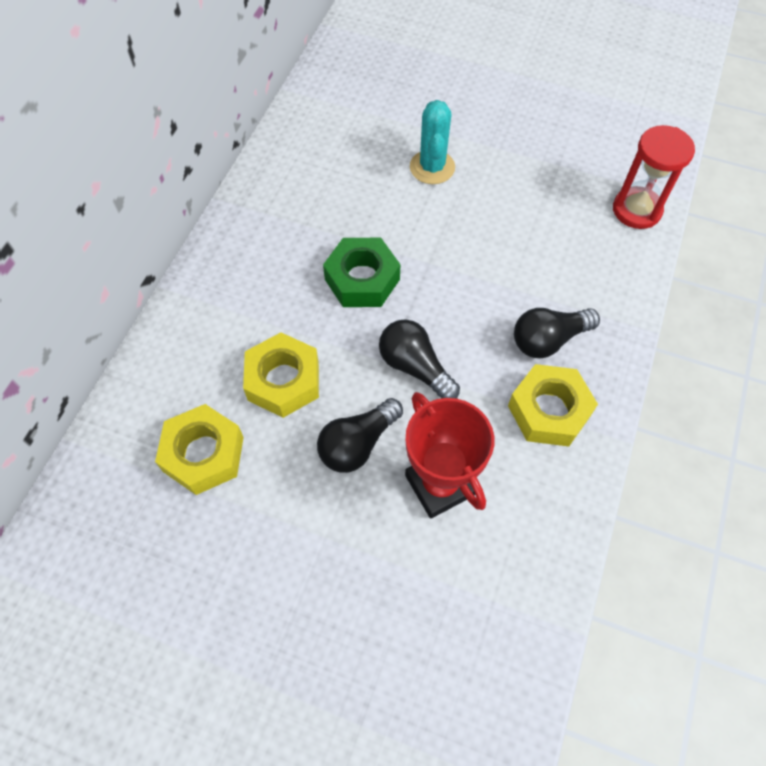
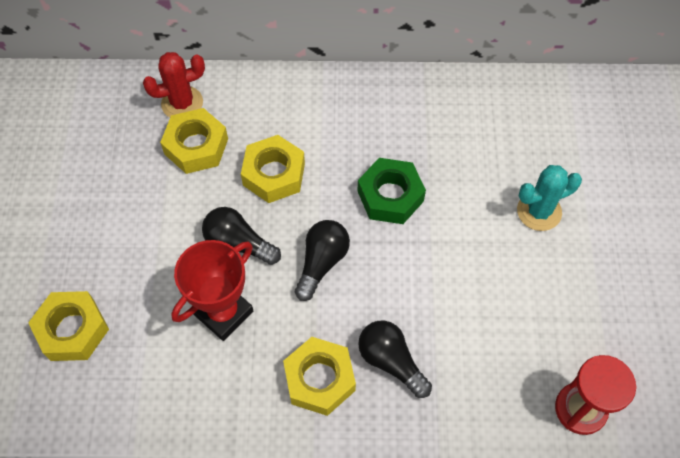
camera: 70 degrees right, 0 degrees up
(131, 453) = (182, 103): none -> red cactus
(401, 673) = (72, 330): none -> yellow nut

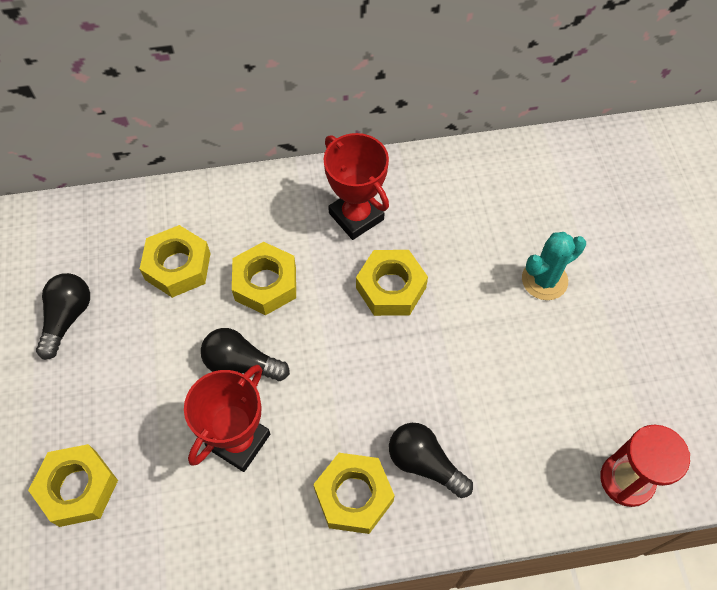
camera: 10 degrees left, 0 degrees up
(182, 103) = (154, 222): red cactus -> none
(322, 262) = (333, 369): black light bulb -> black light bulb (67, 318)
(370, 125) = (356, 216): none -> red trophy
(390, 196) = (391, 288): green nut -> yellow nut

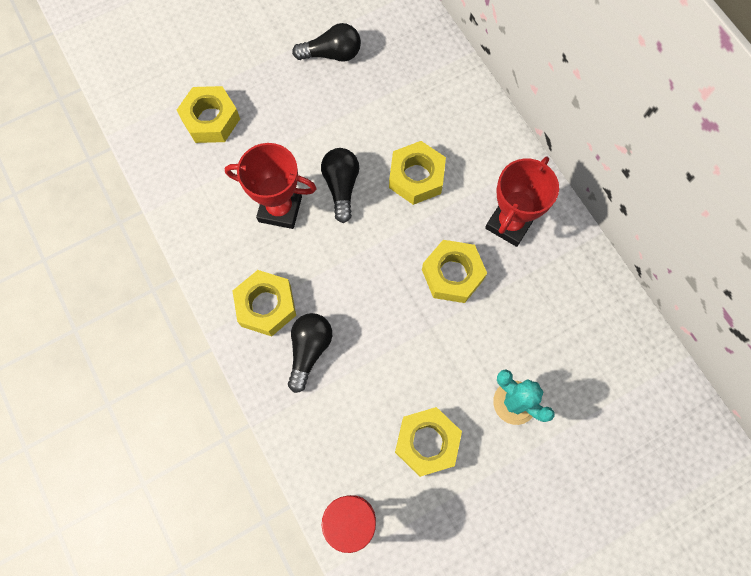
camera: 70 degrees right, 10 degrees up
(178, 266) = (404, 108): yellow nut -> yellow nut (427, 442)

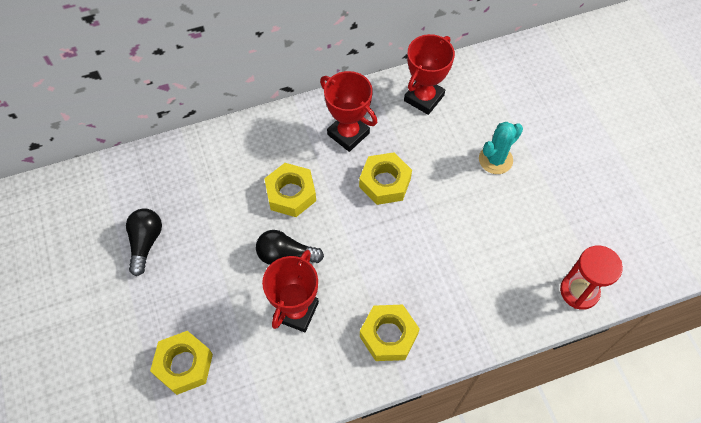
camera: 80 degrees left, 10 degrees down
(309, 350) = (435, 304): black light bulb -> none
(427, 442) = (521, 226): yellow nut -> none
(585, 303) = (424, 98): none -> red trophy

